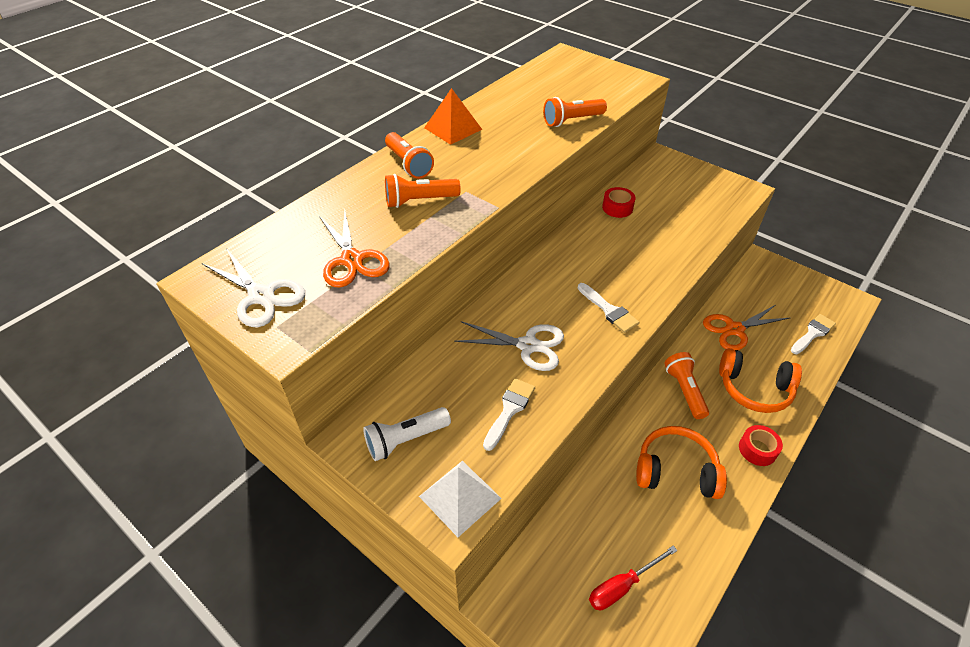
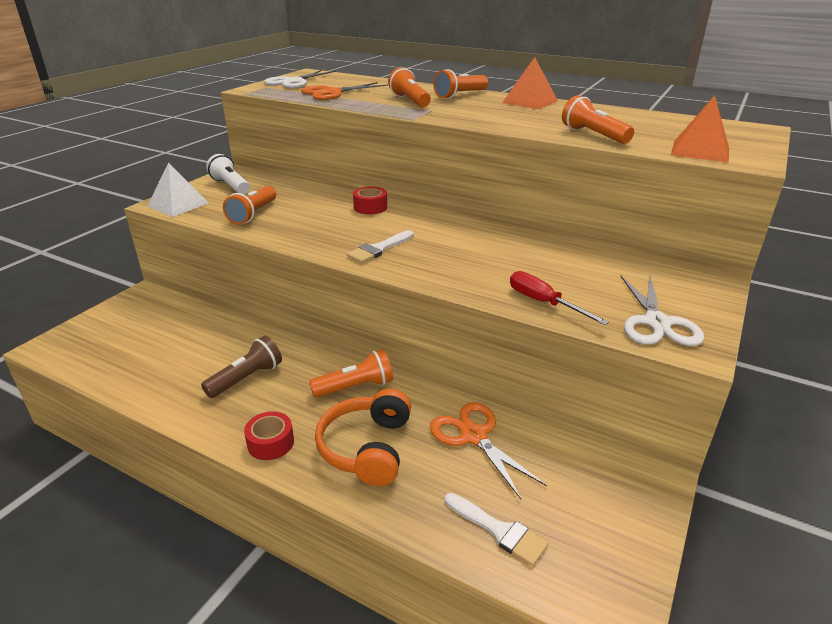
camera: 80 degrees right, 15 degrees down
(509, 410) = (253, 214): white brush -> orange flashlight
(528, 345) = (324, 217): white scissors -> white scissors (656, 323)
(616, 89) = (700, 151): none -> orange pyramid
(617, 208) = (561, 250): red tape -> red tape (370, 207)
(622, 586) = (136, 347): red screwdriver -> red screwdriver (544, 303)
(676, 471) = (247, 378): orange headphones -> brown flashlight

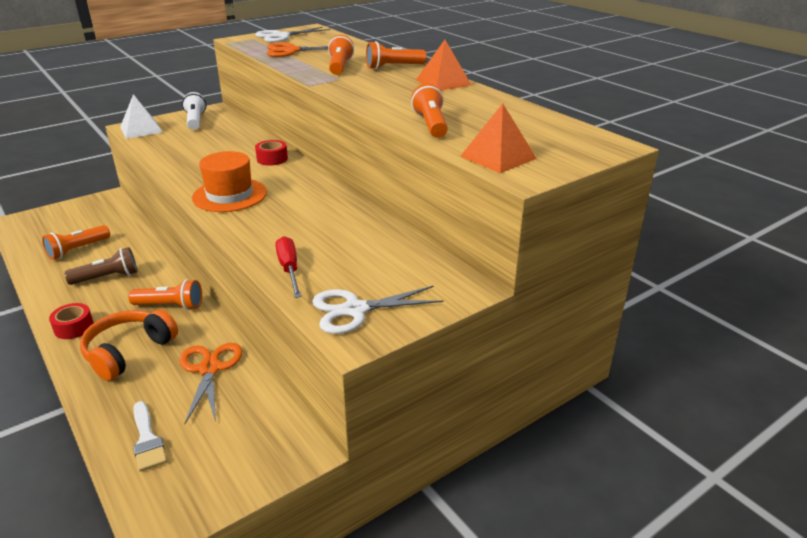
camera: 25 degrees right, 0 degrees up
(253, 214) = (180, 147): orange flashlight -> orange flashlight (77, 250)
(379, 249) = (229, 195): white brush -> orange hat
(656, 323) = (355, 310): white scissors -> white scissors turned 45 degrees clockwise

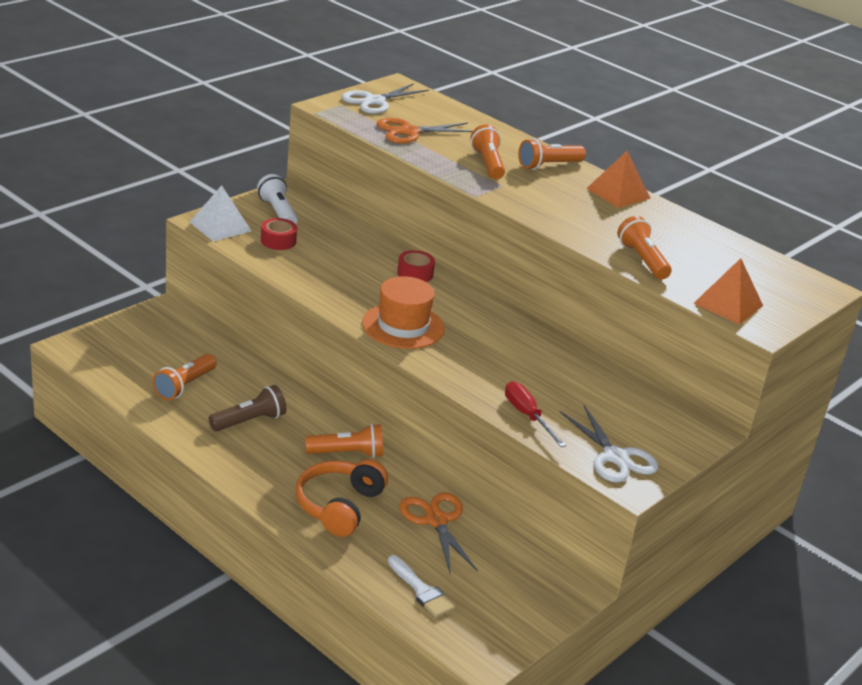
camera: 15 degrees left, 0 degrees up
(74, 327) = (258, 481): red tape -> red tape (278, 241)
(355, 310) = (615, 457): white scissors -> white scissors turned 90 degrees counterclockwise

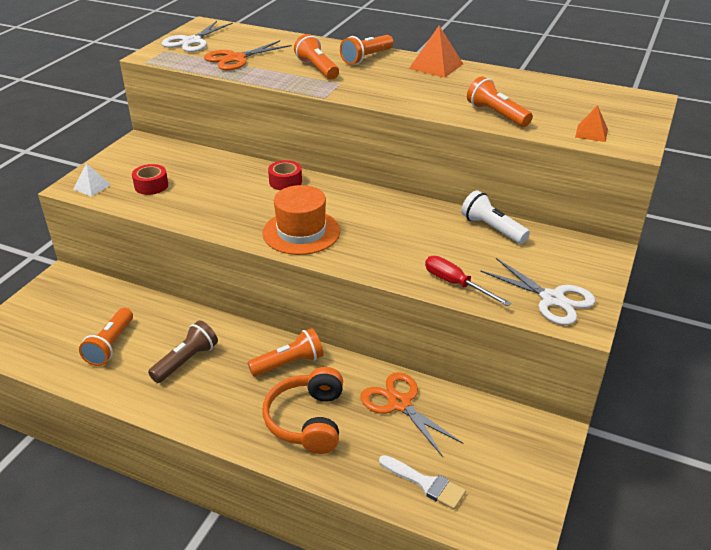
camera: 15 degrees left, 5 degrees up
(220, 226) = (92, 187): white pyramid -> white pyramid, size x0.62
(278, 212) = (139, 160): white flashlight -> white flashlight (492, 228)
(728, 304) = (591, 133): orange pyramid -> orange pyramid, size x0.62

